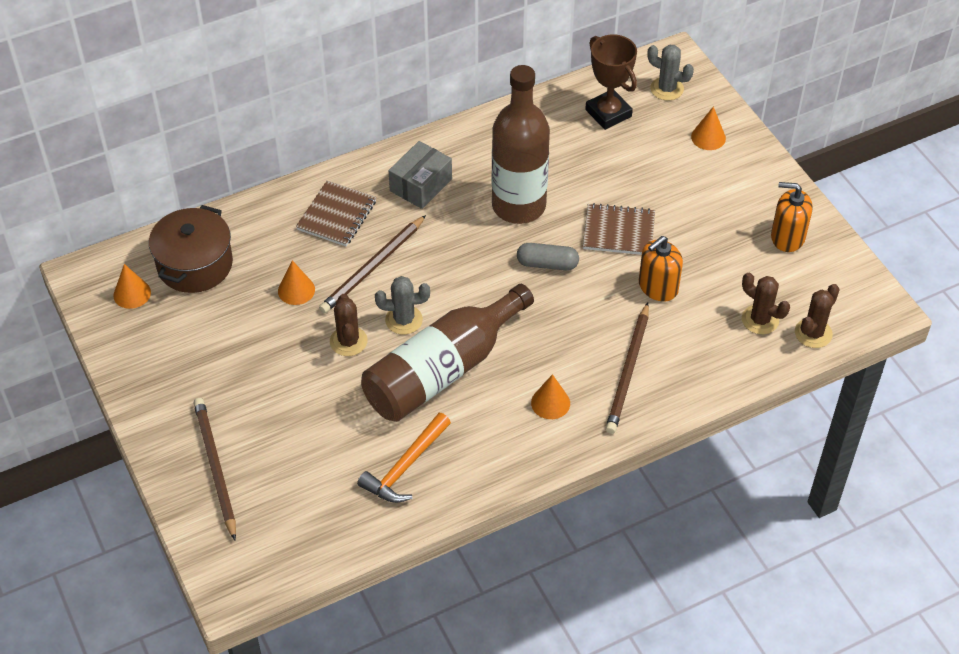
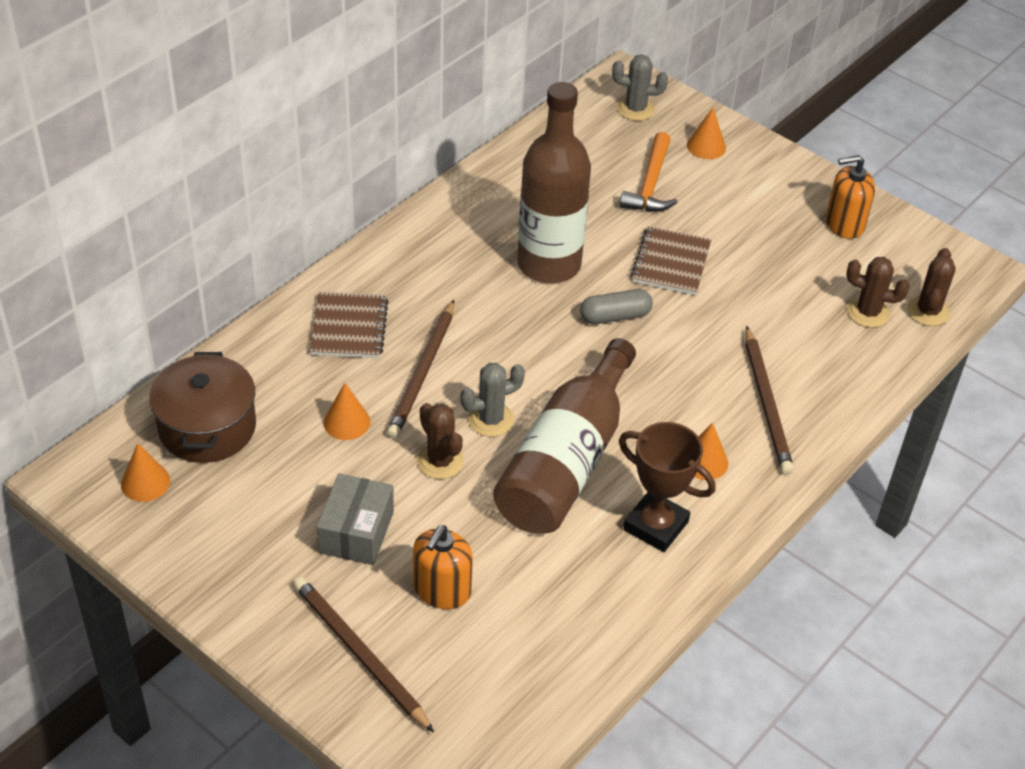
camera: 25 degrees left, 5 degrees down
(405, 467) = (585, 581): orange hammer -> orange hammer (650, 184)
(421, 185) = (427, 270): grey box -> grey box (356, 532)
(608, 113) = (589, 147): brown trophy -> brown trophy (655, 526)
(618, 231) = (671, 263): brown notebook -> brown notebook turned 60 degrees counterclockwise
(658, 287) = (745, 308): orange soap dispenser -> orange soap dispenser (442, 590)

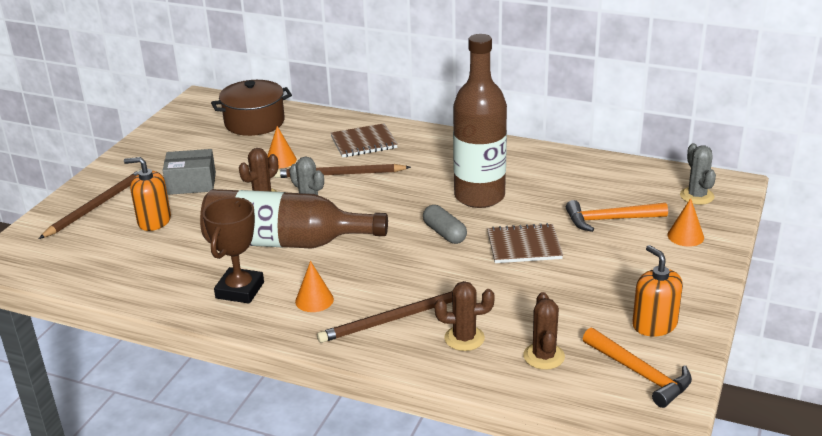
camera: 75 degrees right, 15 degrees down
(145, 482) = (205, 117): orange cone -> none
(913, 260) = (640, 373): none -> orange hammer
(928, 311) = (574, 393): brown cactus -> brown cactus (464, 338)

